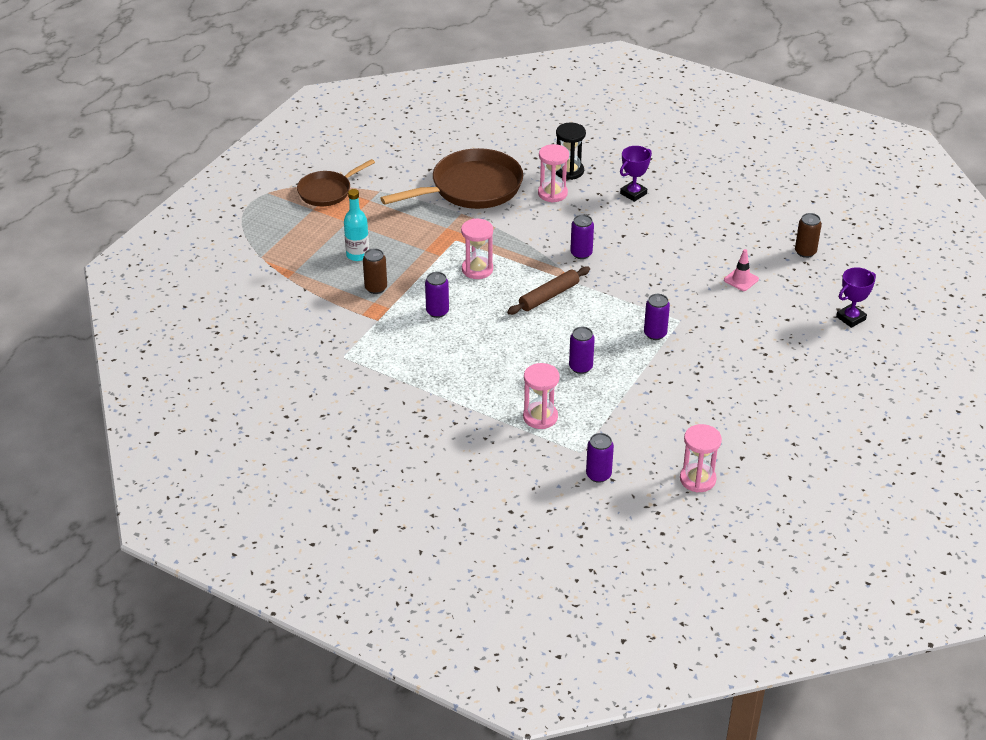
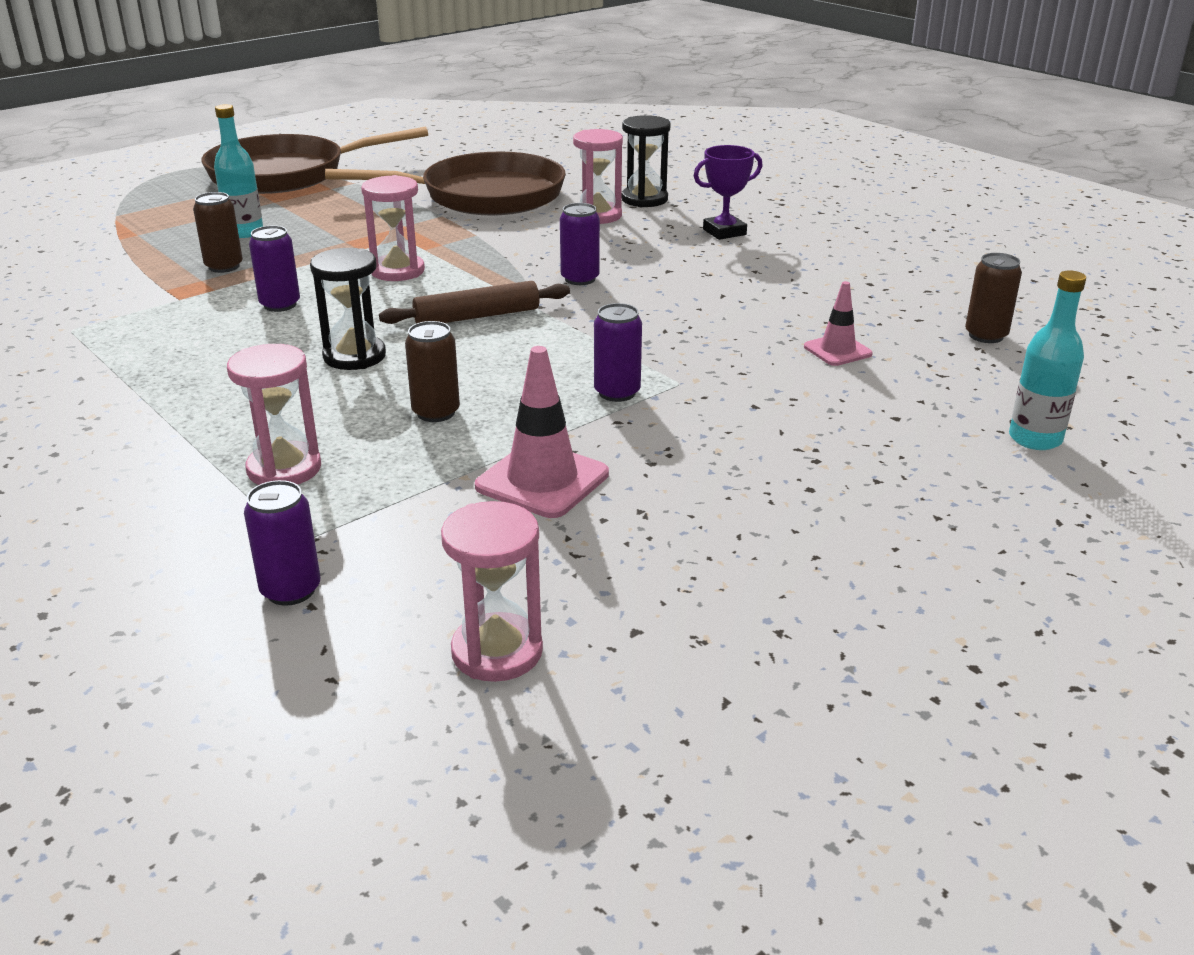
camera: 20 degrees right, 10 degrees down
(327, 191) = (286, 174): brown pan -> brown pan, size x1.71
(510, 340) = (354, 356): none -> black hourglass
(580, 367) = (436, 412): purple can -> brown can
(657, 394) = (542, 480): none -> pink traffic cone
(851, 318) = (1035, 439): purple trophy -> turquoise bottle

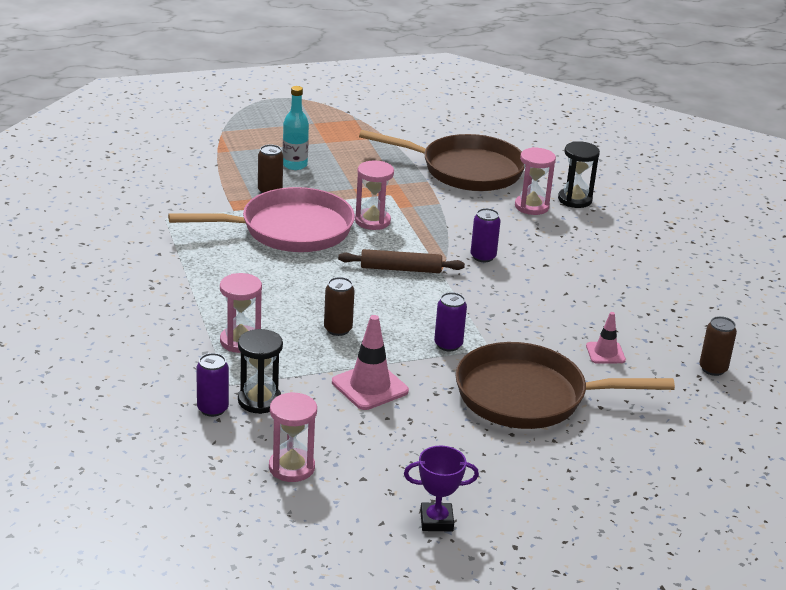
camera: 20 degrees right, 0 degrees up
(280, 305) = (289, 230): purple can -> pink pan
(286, 174) = (345, 118): brown pan -> brown pan (529, 396)
(354, 356) = (313, 279): black hourglass -> black hourglass (259, 400)
(724, 232) = (608, 242): purple trophy -> purple trophy (436, 521)
(1035, 439) = (672, 443): turquoise bottle -> none

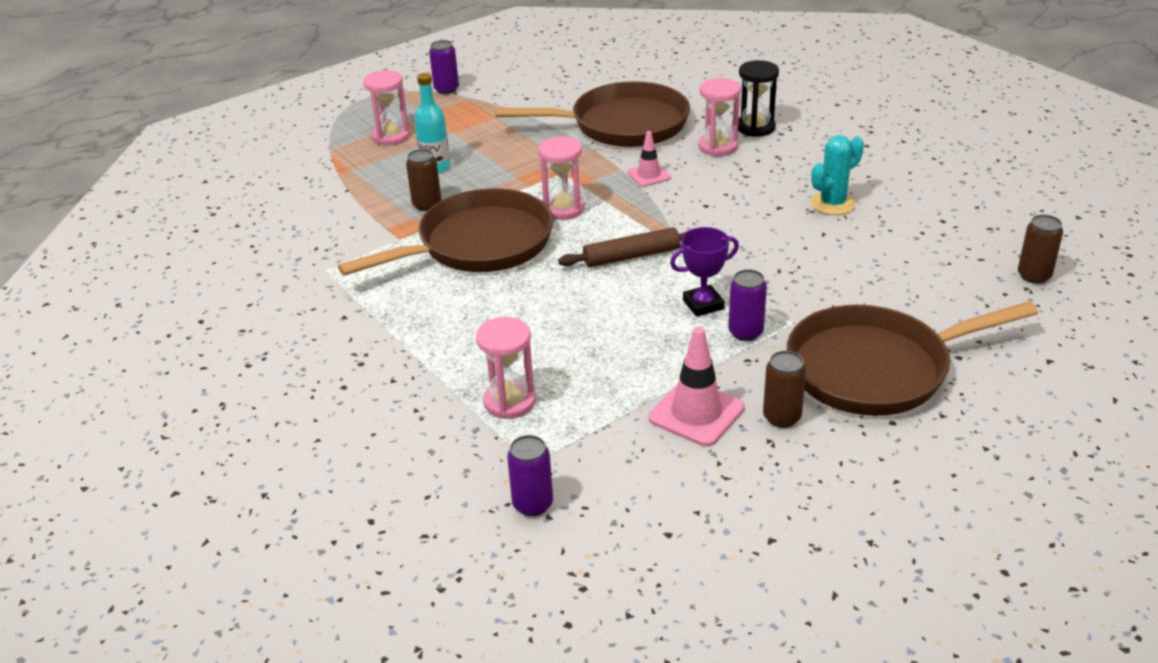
camera: 15 degrees left, 5 degrees up
(259, 400) = (581, 474): black hourglass -> none
(289, 230) = (478, 244): pink pan -> brown pan
(291, 467) = (679, 554): pink hourglass -> pink hourglass (391, 136)
(338, 329) = (612, 351): brown can -> brown can (781, 417)
(436, 521) = (894, 569): purple trophy -> purple trophy (703, 305)
(483, 257) = (708, 217): purple can -> purple can (446, 89)
(592, 273) = (833, 204): none -> turquoise cactus
(605, 353) = (915, 291): pink traffic cone -> pink traffic cone (649, 175)

